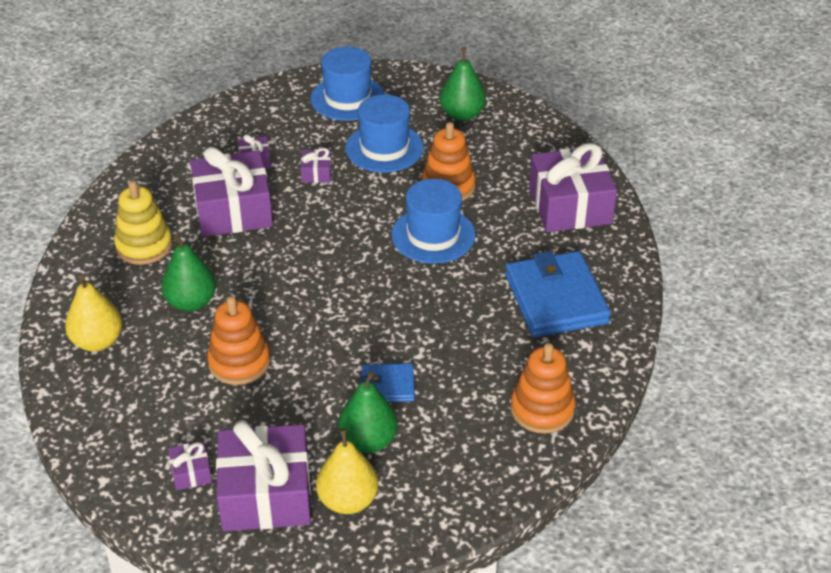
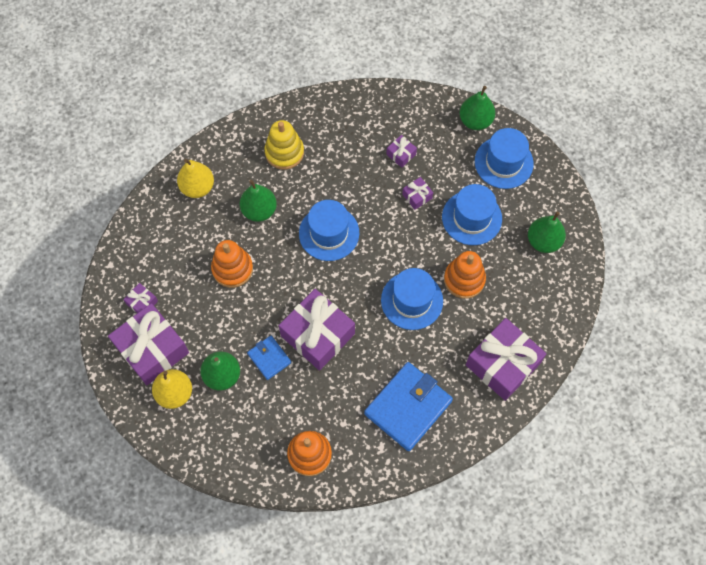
camera: 55 degrees right, 25 degrees up
(233, 210) = (349, 175): purple gift -> purple gift (318, 335)
(279, 94) = (475, 121): none -> green pear
(284, 259) = (329, 233): none -> blue hat

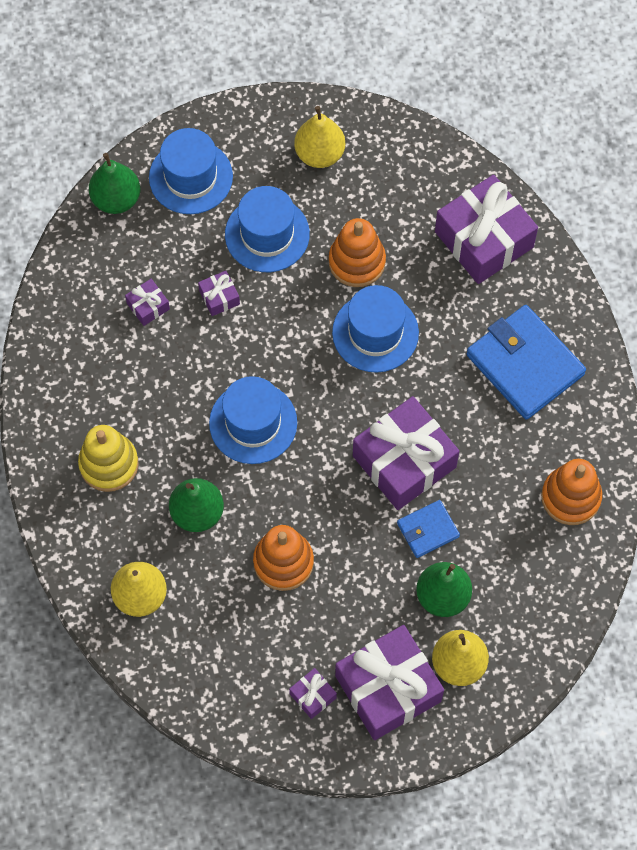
camera: 80 degrees left, 0 degrees up
(543, 241) = (319, 154): green pear -> yellow pear

